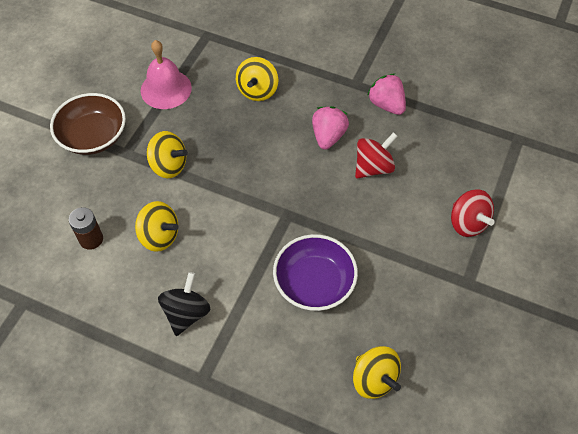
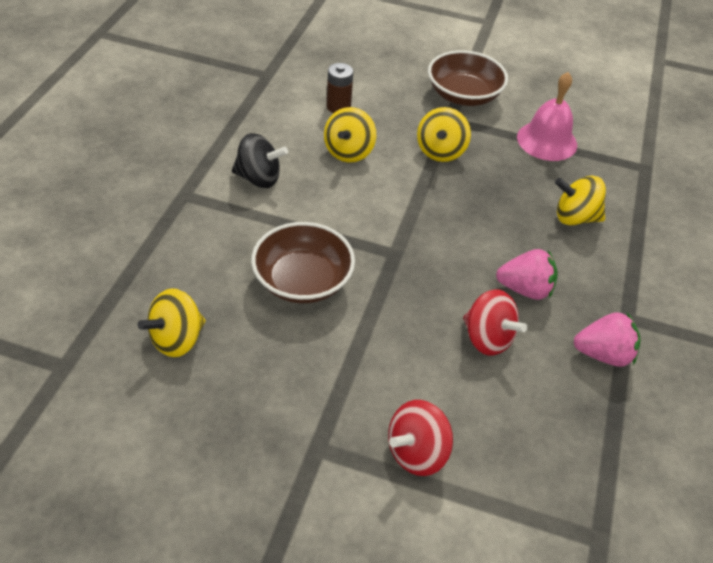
camera: 80 degrees right, 10 degrees down
(314, 283) = (303, 280): purple bowl -> brown bowl
(386, 105) = (603, 354): pink strawberry -> pink strawberry turned 45 degrees clockwise

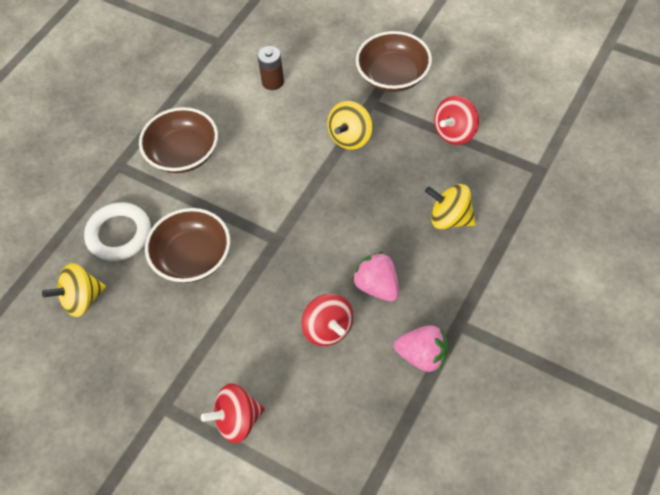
camera: 20 degrees right, 10 degrees up
(205, 265) = (119, 234): none -> white ring
(259, 178) = (183, 154): black spinning top -> brown bowl
(349, 152) = (267, 132): yellow spinning top -> none
(525, 289) = (377, 286): pink strawberry -> pink strawberry turned 150 degrees counterclockwise
(547, 141) = (455, 133): pink bell -> red spinning top

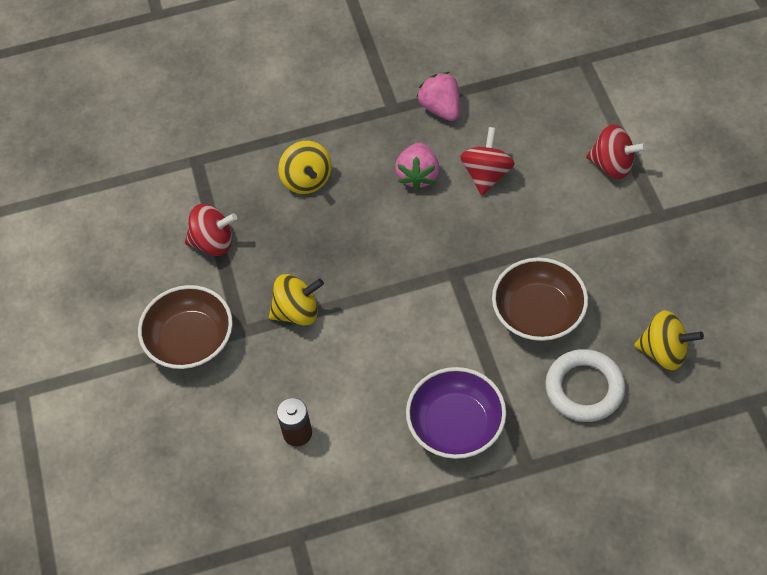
camera: 135 degrees left, 0 degrees up
(183, 154) = (456, 425): brown bowl -> purple bowl

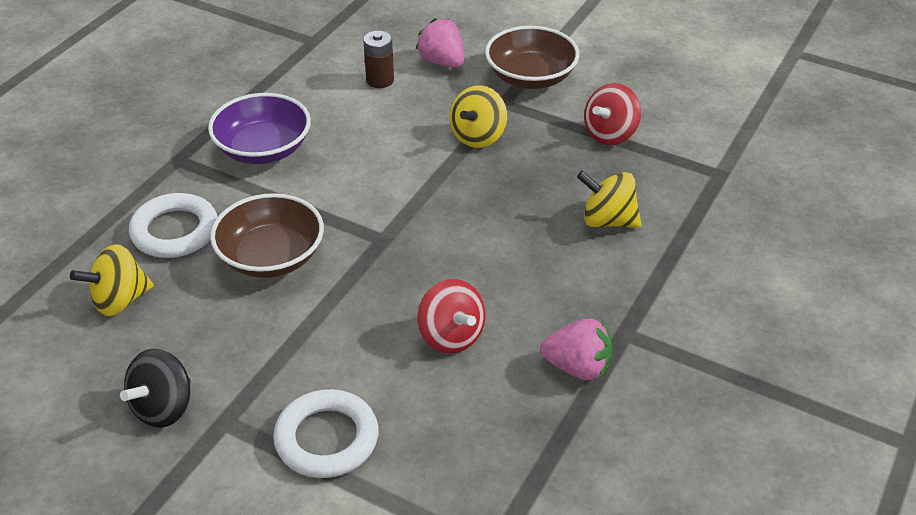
camera: 130 degrees right, 15 degrees down
(418, 175) = (515, 290): pink strawberry -> pink strawberry (442, 62)
(612, 165) = (327, 439): red spinning top -> white ring
(689, 248) = (163, 408): none -> black spinning top

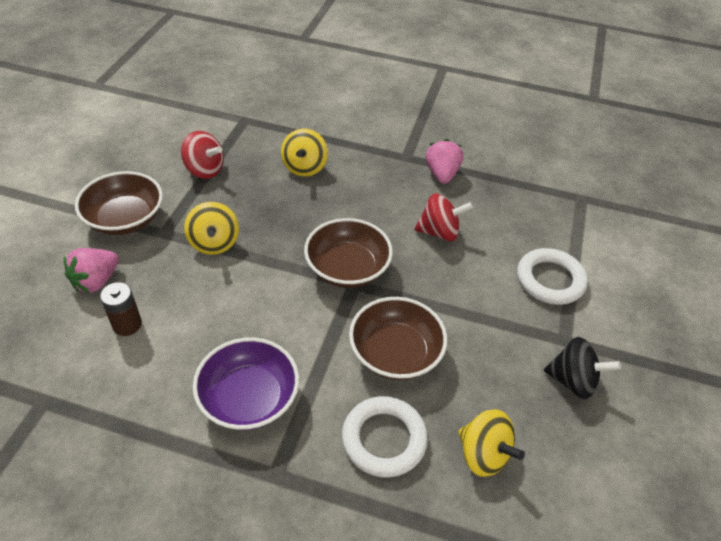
camera: 105 degrees left, 5 degrees up
(409, 236) = (347, 268): none -> brown bowl
(451, 336) = (439, 232): red spinning top -> red spinning top turned 45 degrees clockwise
(478, 136) = (214, 243): yellow spinning top -> yellow spinning top turned 60 degrees clockwise

